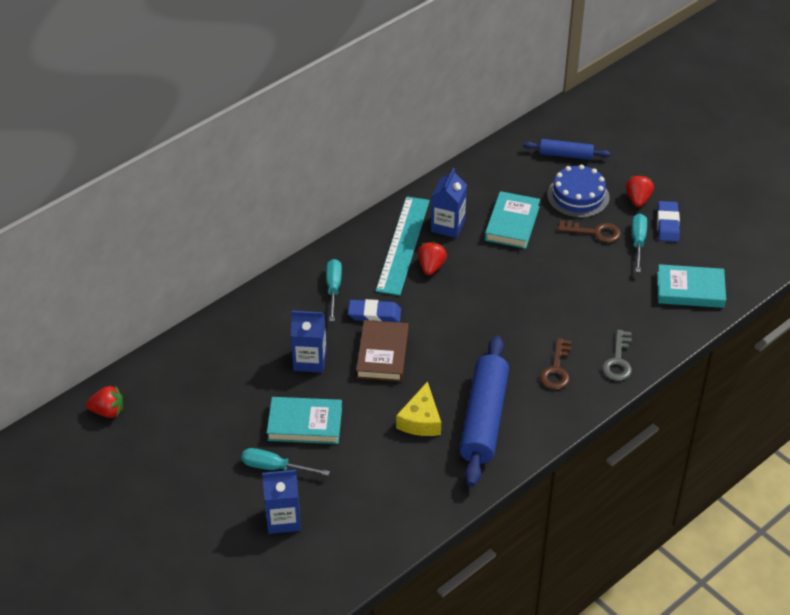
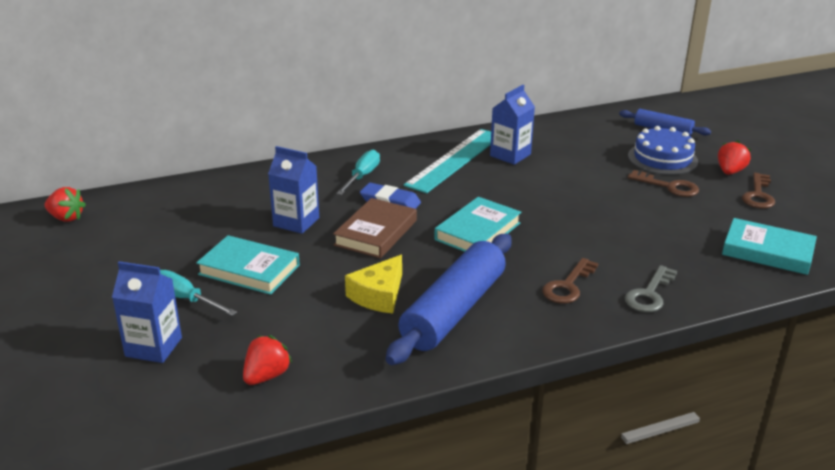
camera: 20 degrees right, 15 degrees down
(431, 267) = (474, 179): red strawberry -> red strawberry (266, 376)
(512, 223) = (580, 165): turquoise book -> turquoise book (478, 231)
(638, 242) = (717, 202): turquoise screwdriver -> none
(667, 224) = (758, 195): blue eraser -> brown key

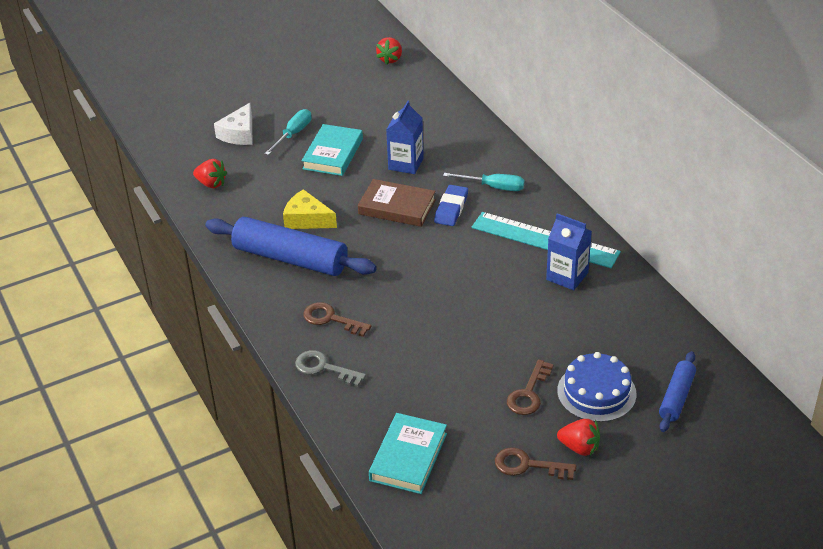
camera: 85 degrees right, 10 degrees up
(153, 347) = (239, 134): blue carton -> white cheese
(478, 231) = (410, 263): turquoise book -> none

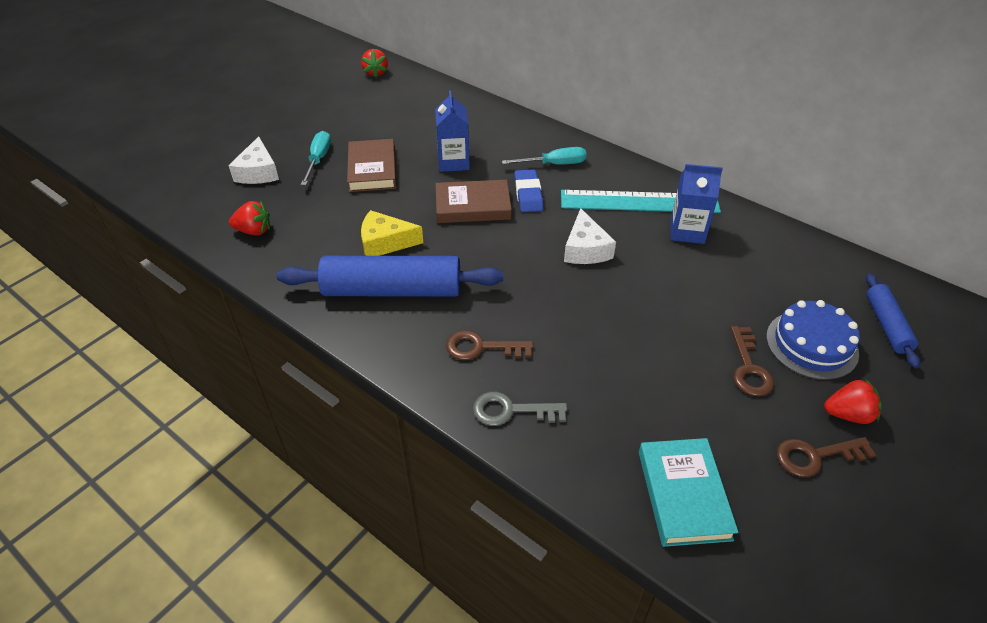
camera: 25 degrees left, 5 degrees up
(333, 154) = (372, 169): turquoise book -> brown book
(466, 267) = (585, 249): none -> white cheese

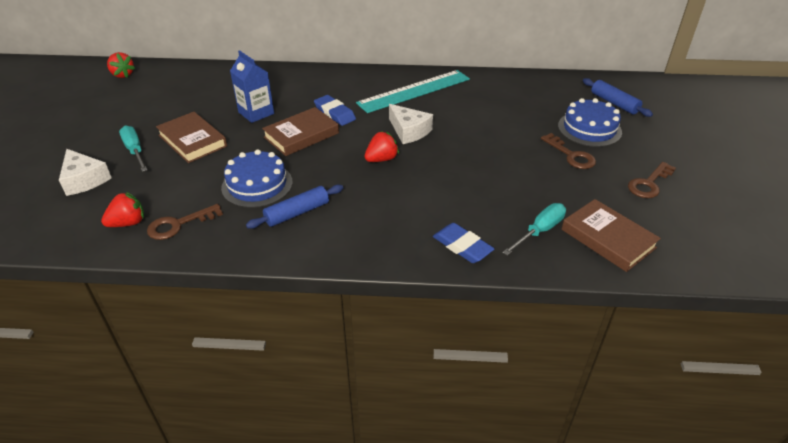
camera: 35 degrees left, 5 degrees down
(385, 242) = (257, 185): yellow cheese -> blue cake
(392, 290) = (297, 213): blue rolling pin -> blue rolling pin, size x0.53
(481, 347) = (402, 219): brown key -> brown key (178, 224)
(511, 411) = (462, 246): grey key -> blue eraser
(554, 164) = (334, 89): turquoise screwdriver -> turquoise screwdriver (539, 231)
(683, 494) = (608, 238): turquoise book -> brown book
(687, 231) = (461, 97): blue carton -> none
(848, 414) = (642, 155): red strawberry -> red strawberry (381, 159)

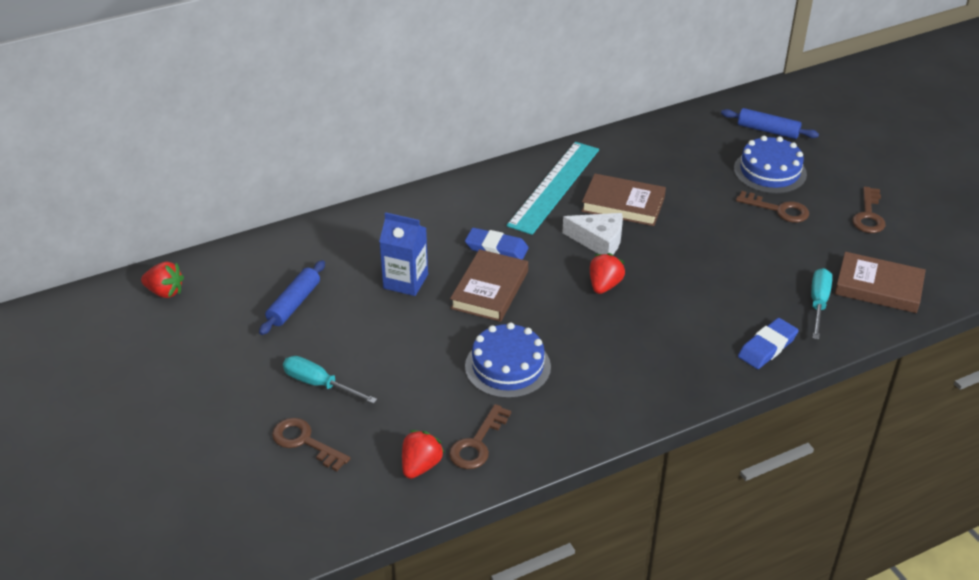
camera: 30 degrees left, 0 degrees up
(84, 180) = (304, 442): white cheese -> brown key
(192, 141) = (373, 345): brown book -> brown book (623, 204)
(297, 213) = (583, 379): blue rolling pin -> blue rolling pin (294, 304)
(462, 246) = (767, 347): blue eraser -> blue eraser turned 60 degrees counterclockwise

